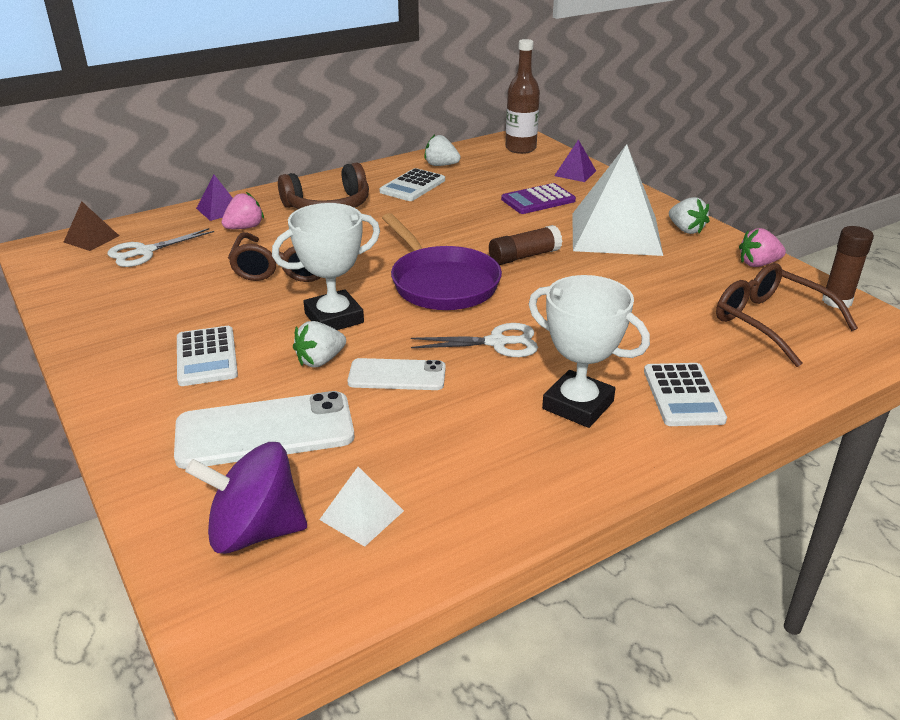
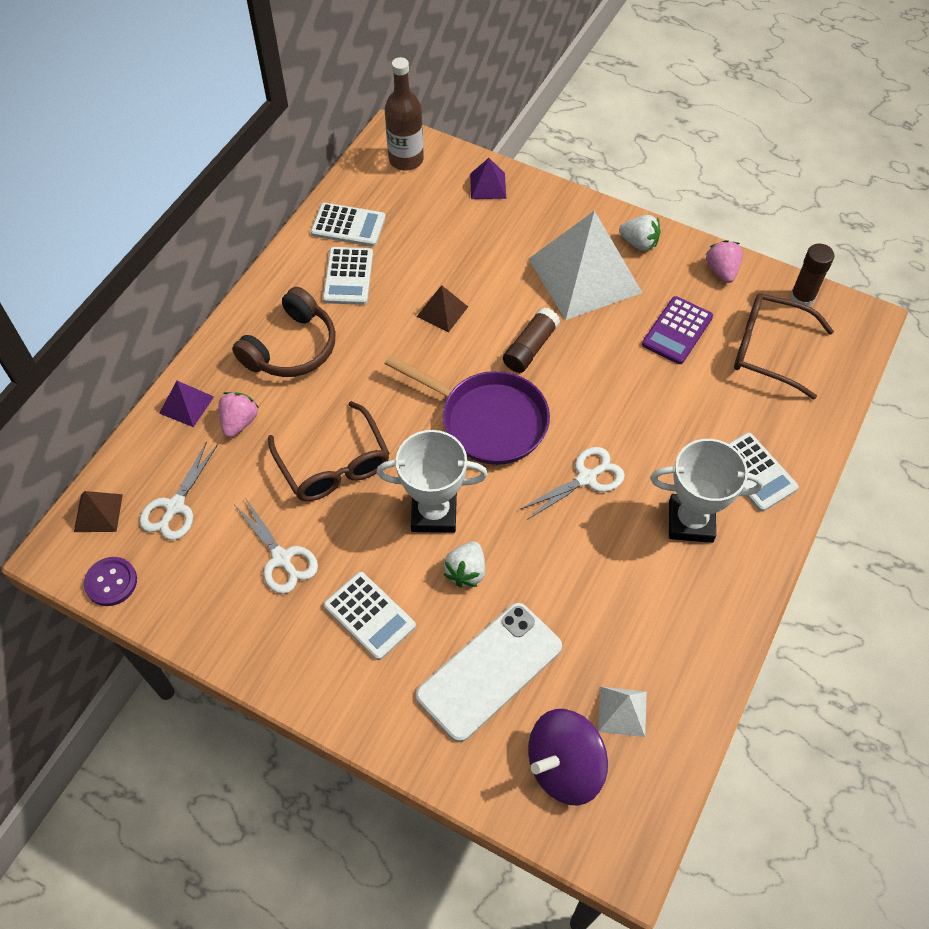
camera: 30 degrees left, 25 degrees up
(50, 272) = (111, 582): none -> purple button
(182, 301) = (281, 558): none -> white scissors
(334, 318) = (434, 513): white trophy -> white trophy turned 60 degrees clockwise
(397, 375) = (539, 557): white phone -> none
(441, 165) = (348, 225): white strawberry -> white calculator
(468, 219) = (442, 311): none -> brown pyramid
(538, 200) = (484, 249): purple calculator -> purple calculator (677, 331)
(758, 264) = (721, 271): pink strawberry -> pink strawberry turned 120 degrees clockwise

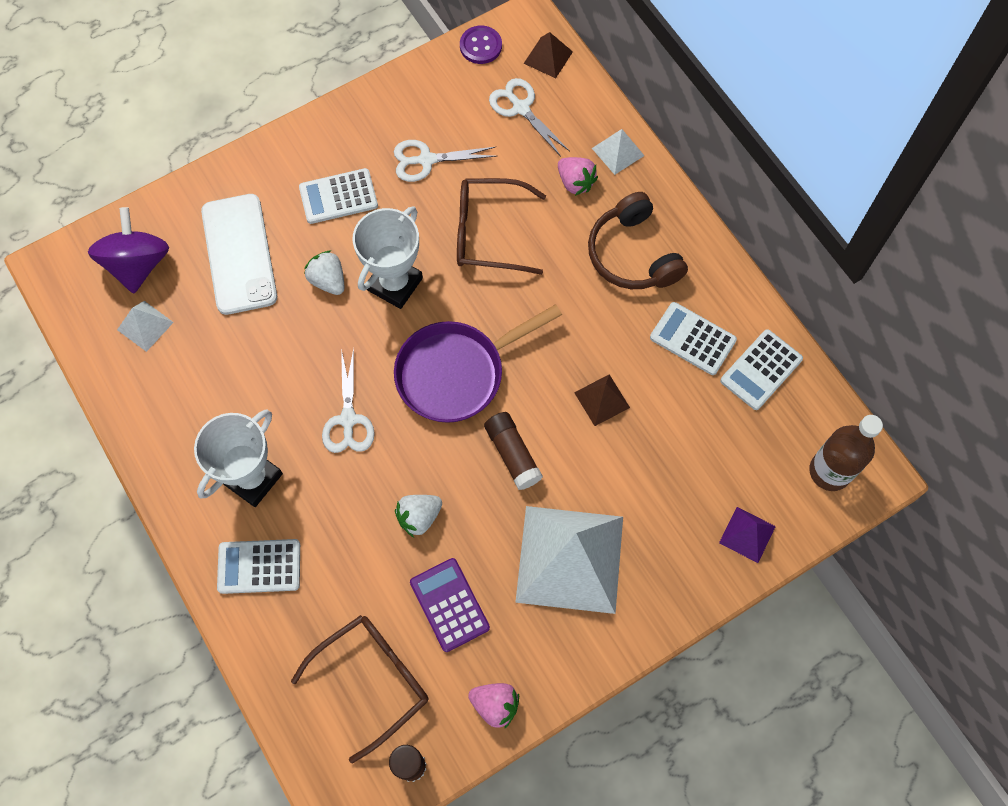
camera: 120 degrees right, 10 degrees up
(186, 404) = (618, 152): purple pyramid -> white pyramid
(639, 243) = (581, 643): white strawberry -> white strawberry (419, 517)

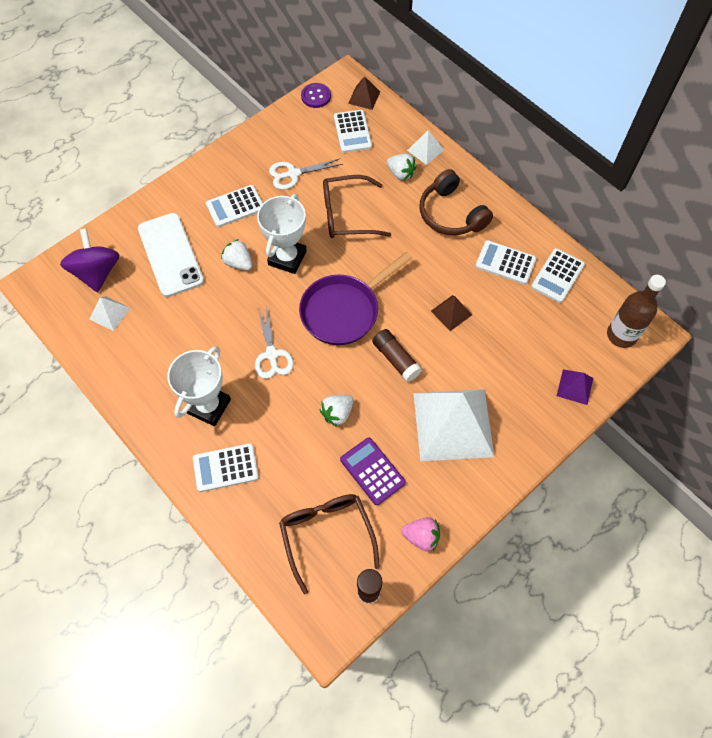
camera: 10 degrees left, 5 degrees down
(372, 680) = (326, 535): brown glasses -> brown glasses turned 60 degrees counterclockwise
(521, 108) = (352, 132): white scissors -> white calculator
(575, 182) = (400, 173): pink strawberry -> white strawberry

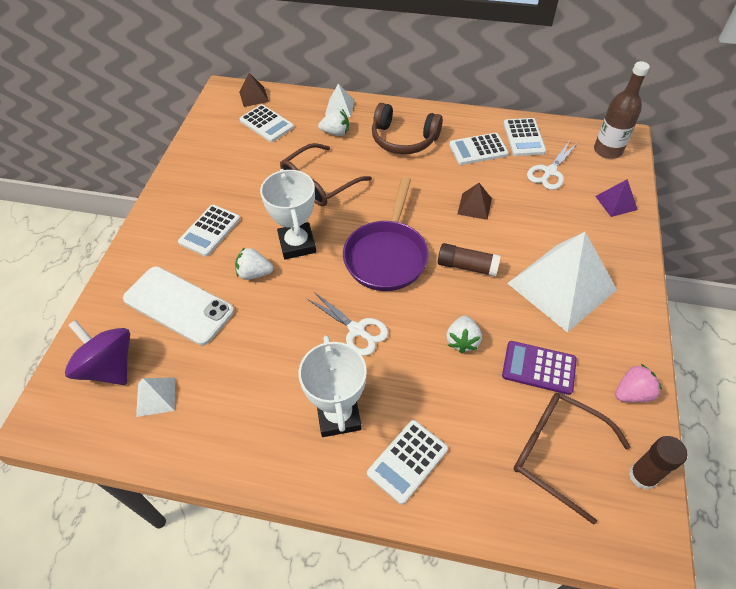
camera: 35 degrees left, 10 degrees down
(293, 174) = (242, 178): white scissors -> white scissors (550, 172)
(316, 96) = (210, 115): purple button -> none

